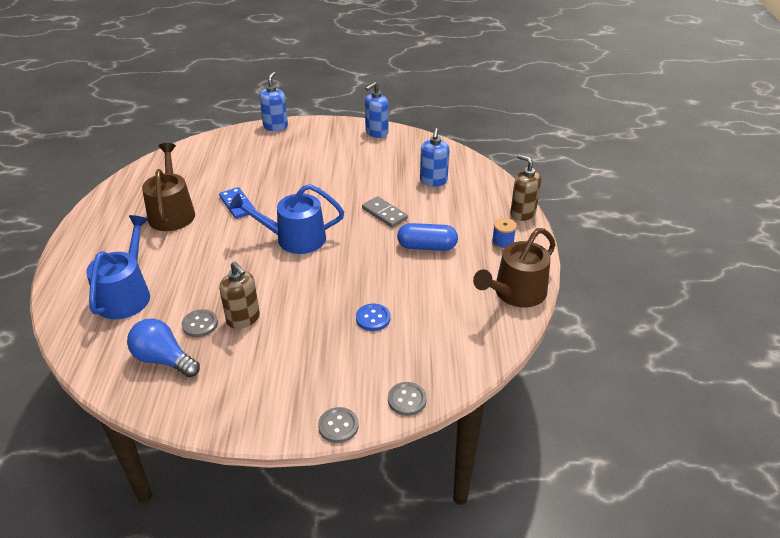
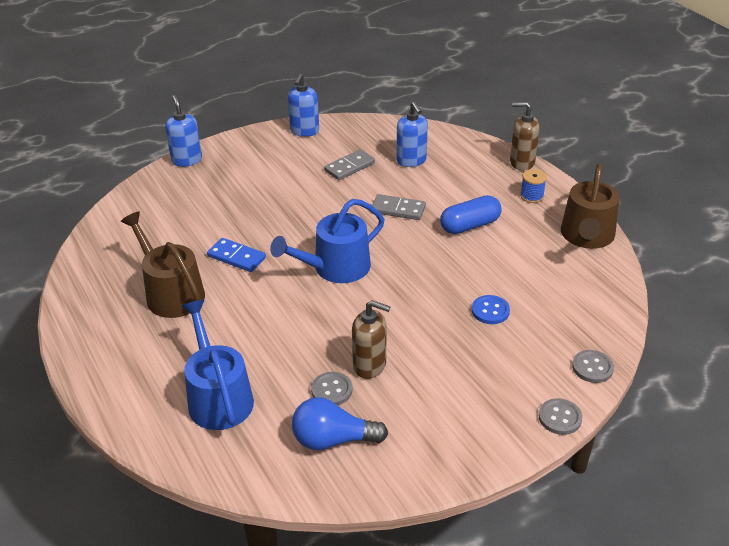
camera: 30 degrees left, 0 degrees up
(382, 169) = (349, 167): none -> grey domino

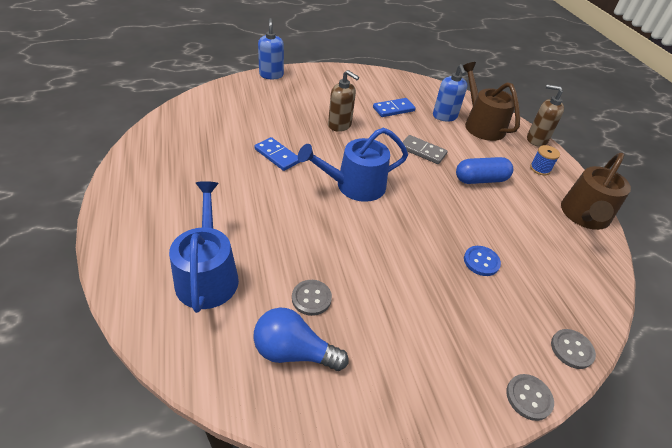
camera: 10 degrees right, 5 degrees up
(171, 293) = (212, 171): brown watering can -> brown watering can (481, 125)
(304, 131) = (367, 76): blue soap dispenser -> none
(349, 167) = (393, 109): grey domino -> blue domino
(370, 365) = (355, 284): brown soap dispenser -> brown soap dispenser (340, 125)

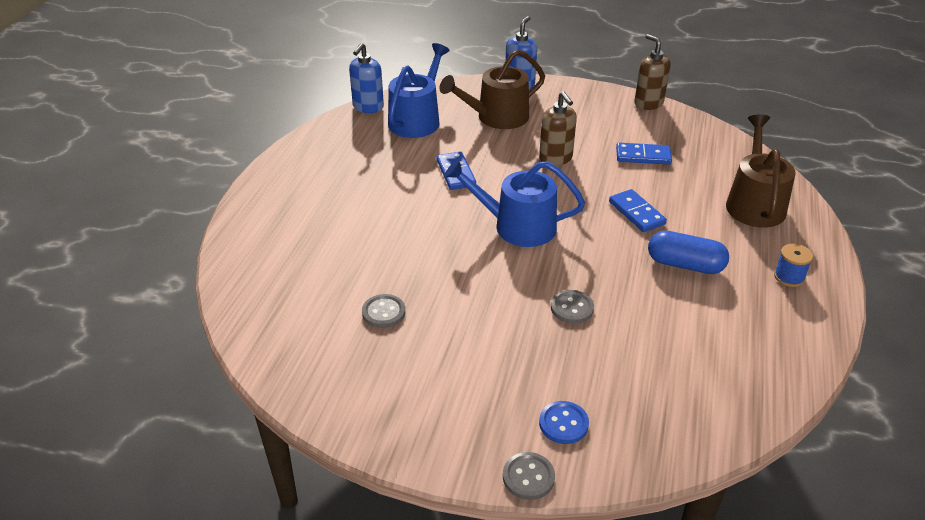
camera: 35 degrees right, 5 degrees down
(207, 275) = (306, 261): blue watering can -> blue watering can (417, 120)
(294, 351) = (333, 347): blue light bulb -> none
(422, 151) = (636, 213): grey domino -> blue domino
(444, 116) = (708, 181): blue soap dispenser -> blue soap dispenser (368, 107)
(481, 261) = (598, 345): blue button -> blue button (563, 423)
(536, 139) = (823, 242): brown soap dispenser -> brown soap dispenser (648, 103)
(571, 349) = (623, 462): grey button -> grey button (572, 308)
(584, 216) = (797, 347): brown watering can -> brown watering can (497, 117)

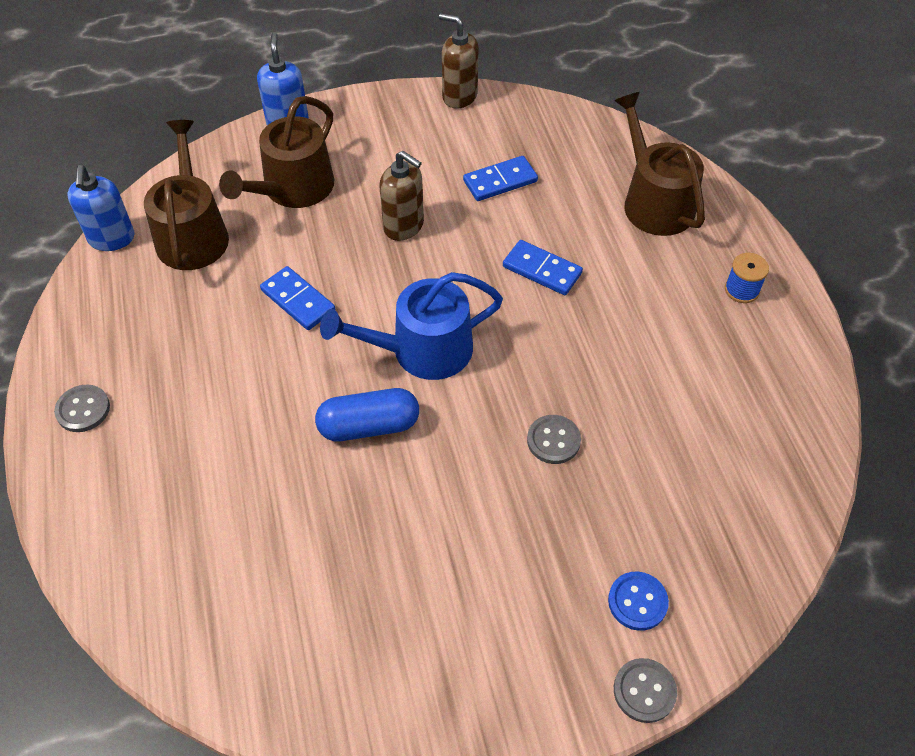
camera: 30 degrees left, 15 degrees up
(383, 312) = (347, 555): grey button -> grey button (83, 409)
(417, 120) = (192, 234): blue watering can -> brown watering can
(685, 264) = (633, 321): blue capsule -> blue capsule (369, 426)

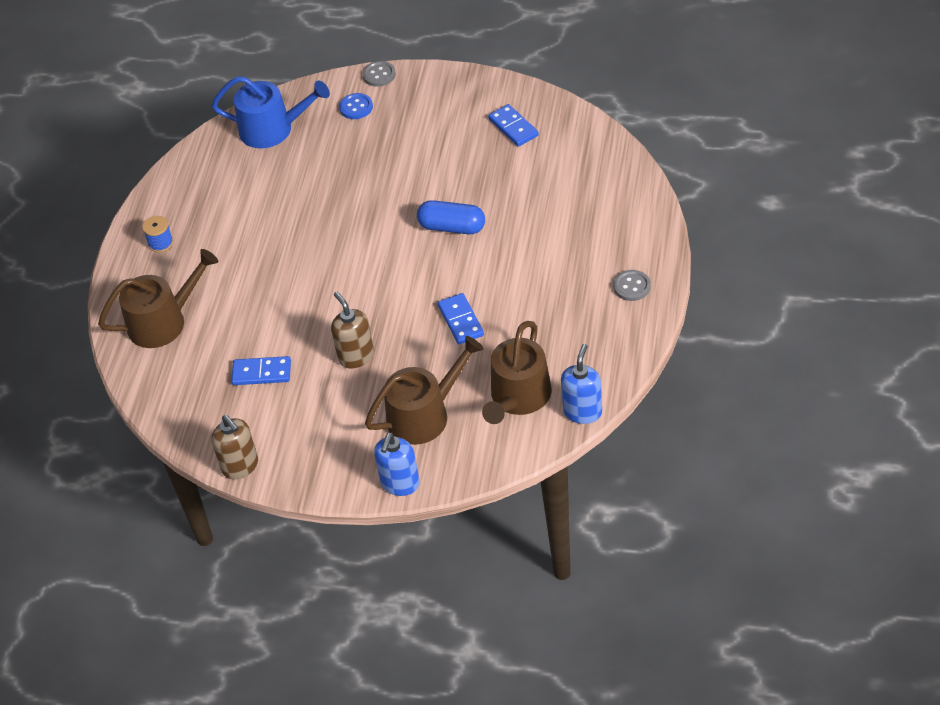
camera: 150 degrees left, 5 degrees down
(422, 350) = (394, 263): blue watering can -> blue watering can (272, 129)
(542, 270) = (280, 294): blue domino -> blue domino (513, 127)
(553, 440) = (346, 190): grey button -> none
(654, 202) = (163, 321): brown watering can -> brown watering can turned 120 degrees counterclockwise

